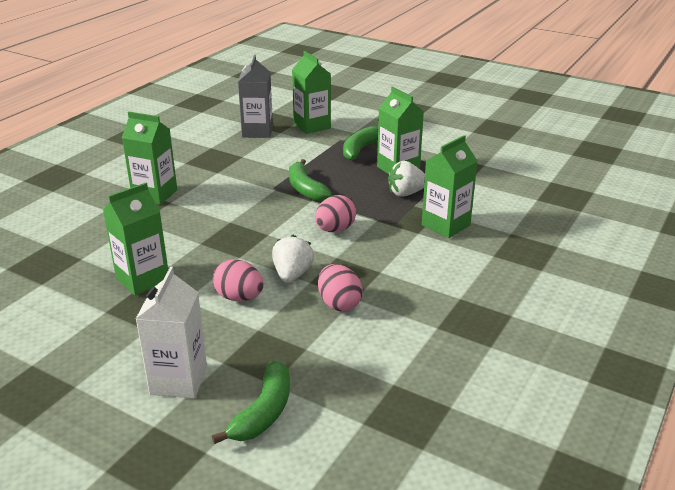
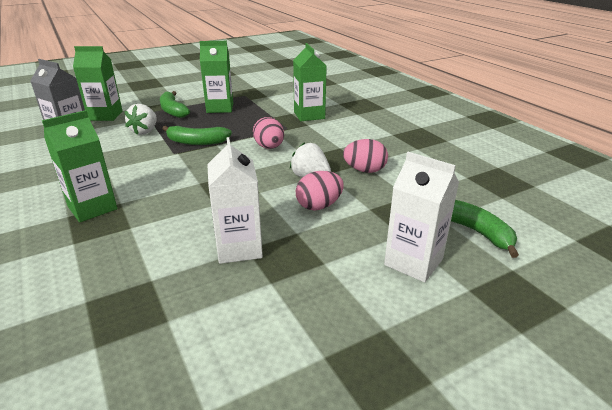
camera: 60 degrees left, 0 degrees up
(142, 279) = (239, 248): green carton -> white carton
(406, 193) = (255, 114): white strawberry -> white strawberry (145, 131)

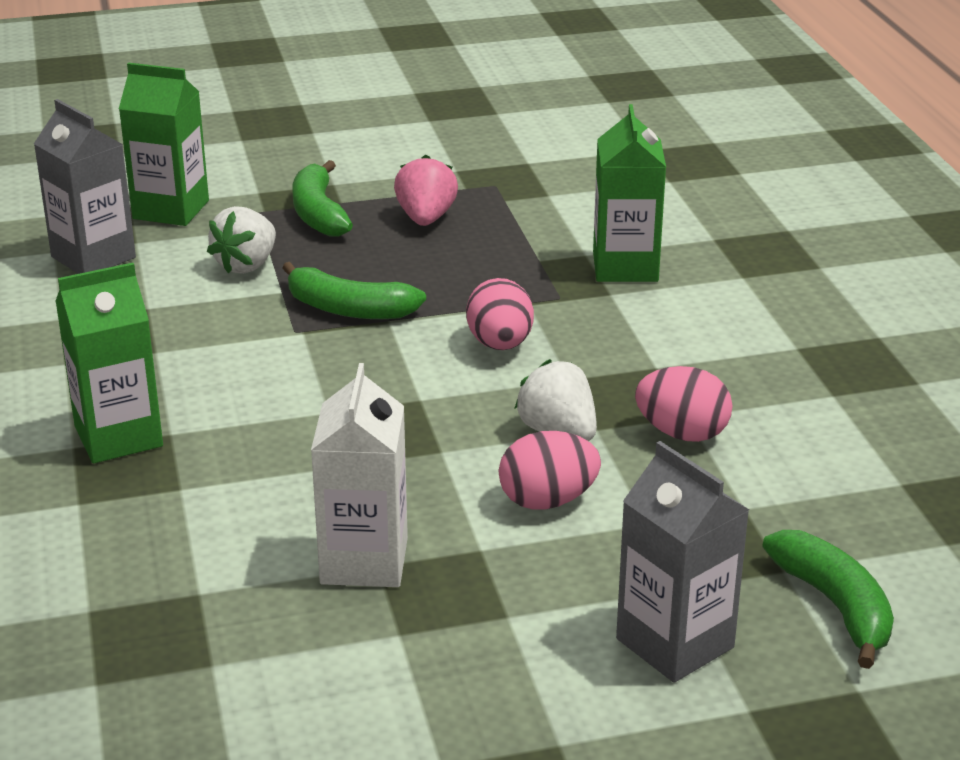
camera: 15 degrees right, 0 degrees up
(220, 108) = (426, 218): green carton -> pink strawberry
(413, 262) = (675, 643): white carton -> grey carton

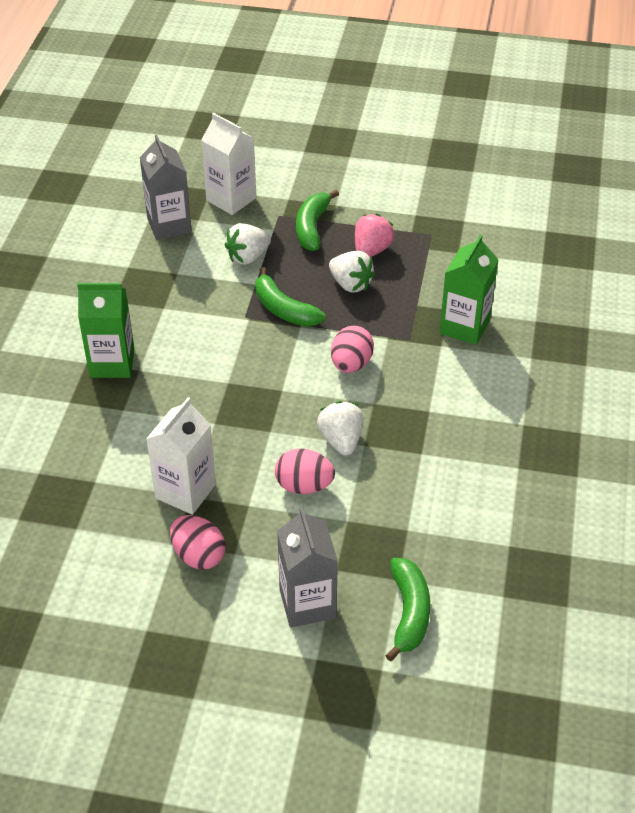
camera: 25 degrees right, 15 degrees up
(171, 210) = (231, 199): green carton -> white carton
(426, 260) = (350, 284): none -> white strawberry
(682, 433) = (409, 465): pink egg -> pink egg (198, 555)

